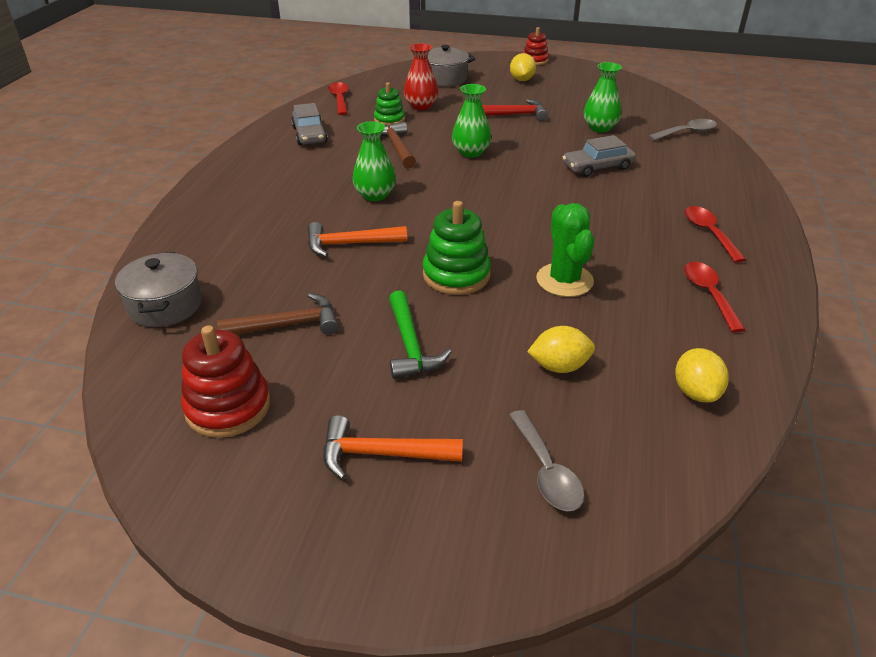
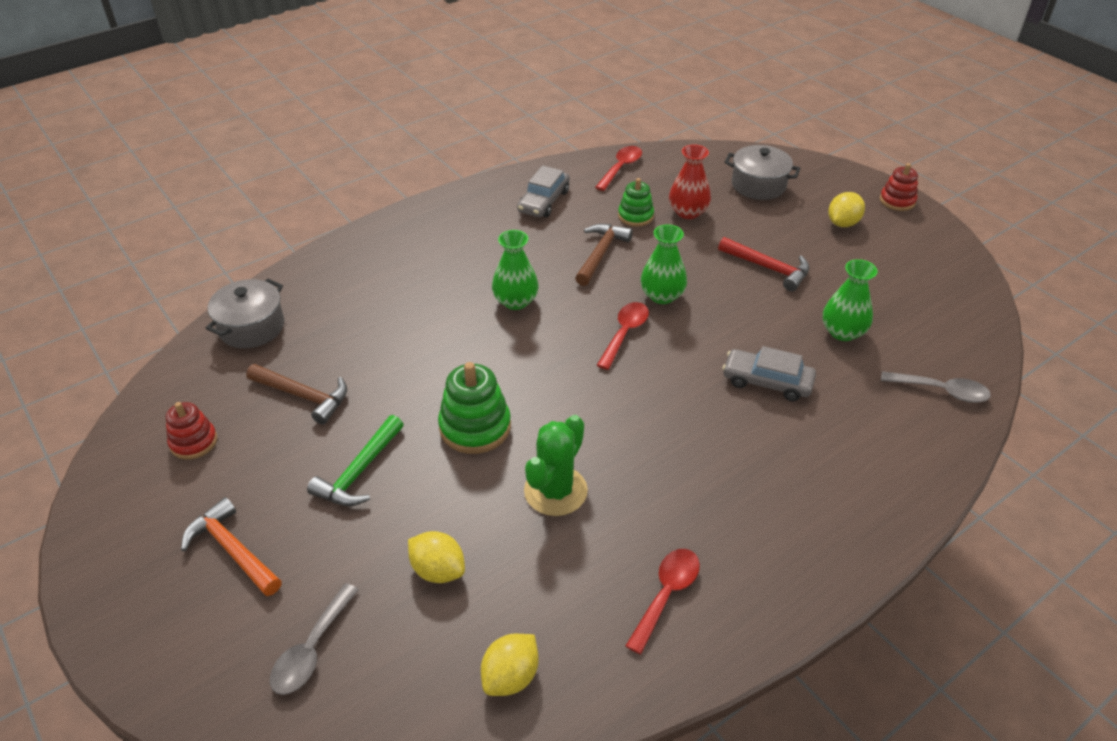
camera: 40 degrees right, 5 degrees up
(228, 407) = (194, 442): red stacking toy -> red stacking toy, size x0.63
(349, 244) = (433, 344): orange hammer -> none
(709, 233) = (771, 530): red spoon -> red spoon (624, 333)

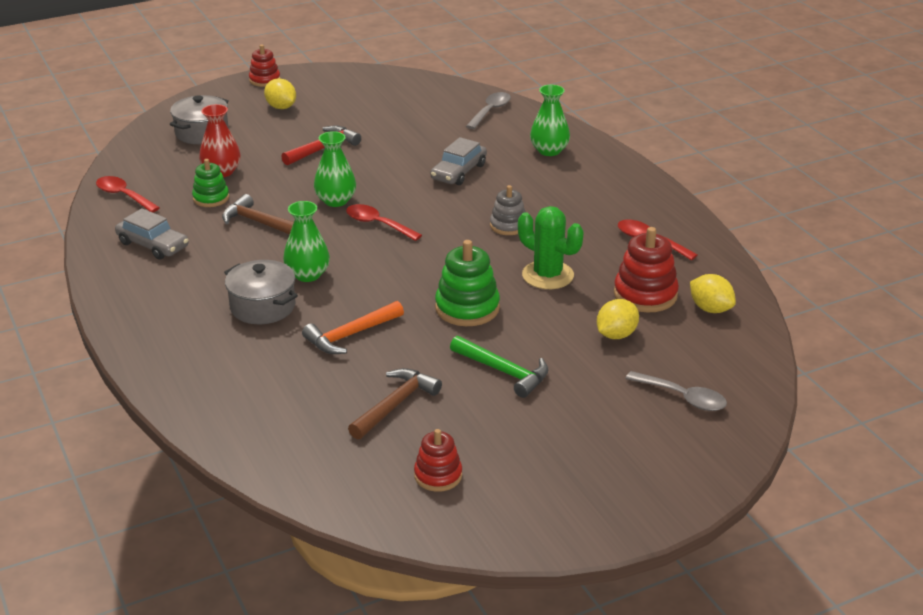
camera: 80 degrees left, 10 degrees down
(232, 550) = (579, 443): orange hammer -> orange hammer (350, 335)
(251, 327) = (272, 443): grey pot -> grey pot (263, 307)
(532, 596) = (645, 295): none -> red stacking toy
(657, 442) = (508, 226): none -> grey stacking toy
(842, 332) = (415, 133): green vase -> green vase (549, 150)

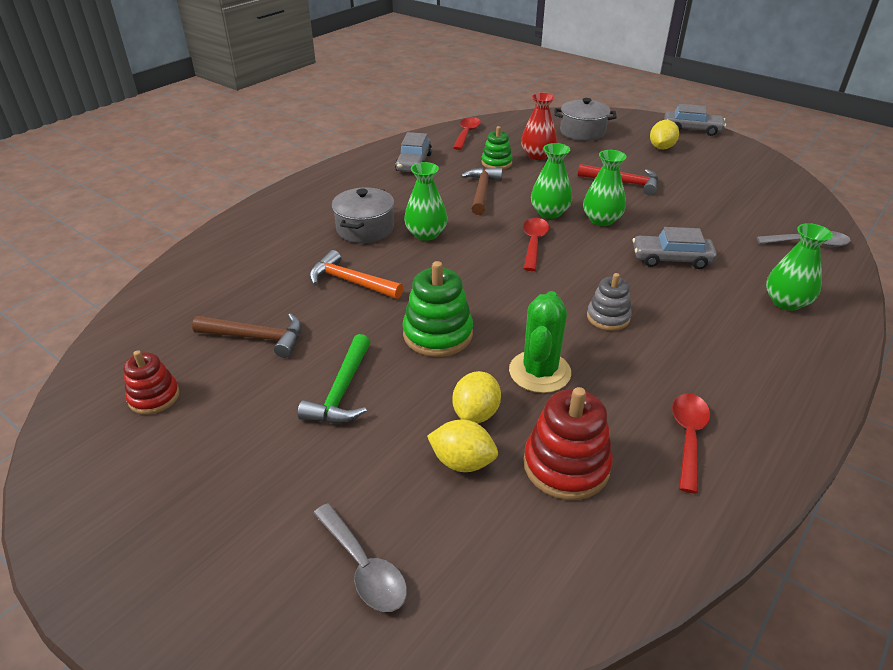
camera: 65 degrees right, 5 degrees up
(264, 80) = (692, 129): red stacking toy -> grey car
(373, 180) = (601, 220): none -> green vase
(683, 397) = (364, 567): grey spoon -> grey spoon turned 45 degrees counterclockwise
(710, 309) = (584, 544): yellow lemon -> yellow lemon (476, 413)

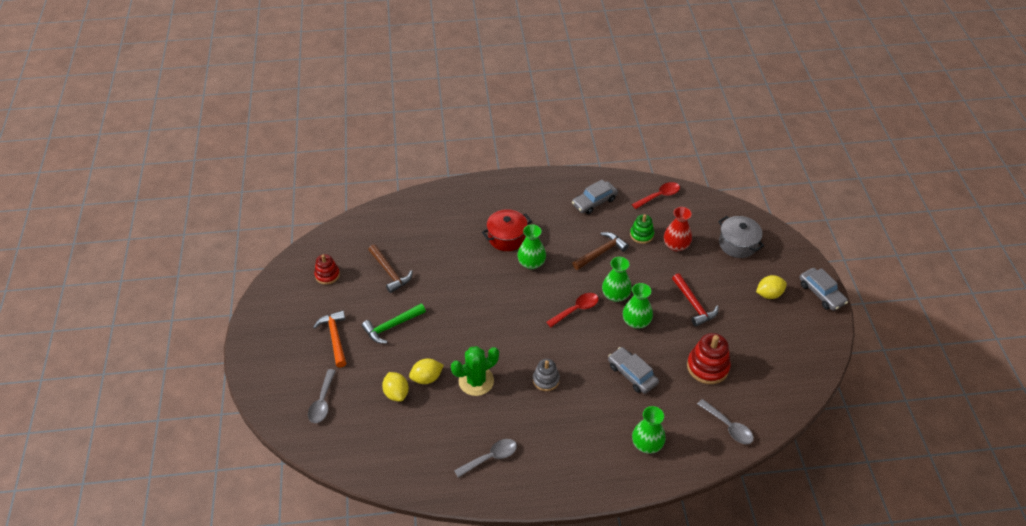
camera: 45 degrees right, 10 degrees up
(350, 282) = (460, 268): orange hammer -> orange hammer (335, 337)
(365, 229) = (507, 237): grey pot -> red pot
(438, 334) = (460, 328): green stacking toy -> none
(566, 465) = (429, 427): red stacking toy -> red stacking toy (707, 367)
(688, 437) = (490, 457): red spoon -> grey spoon

